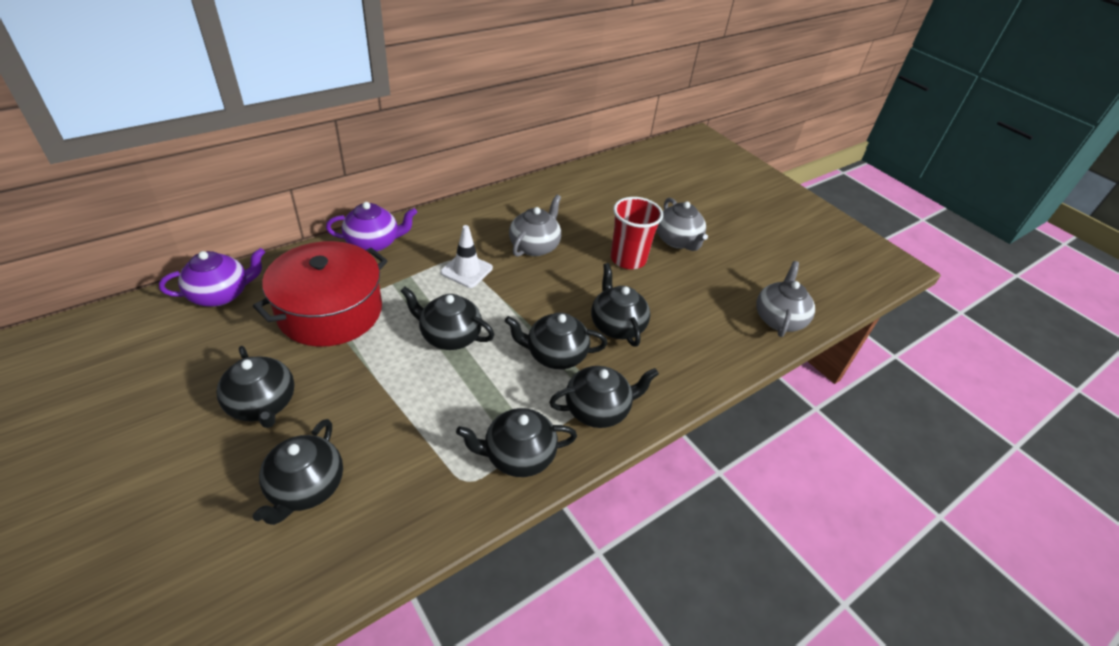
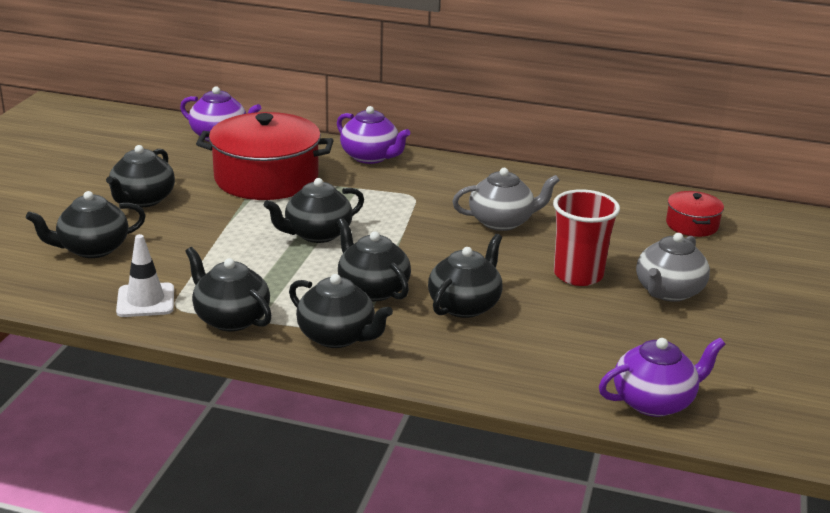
camera: 55 degrees right, 15 degrees down
(449, 336) = (317, 234): black teapot -> black teapot turned 105 degrees counterclockwise
(466, 270) = (409, 206): white traffic cone -> white traffic cone (145, 300)
(618, 186) = (692, 225): none -> red pot
(779, 319) = (654, 402): grey teapot -> purple teapot

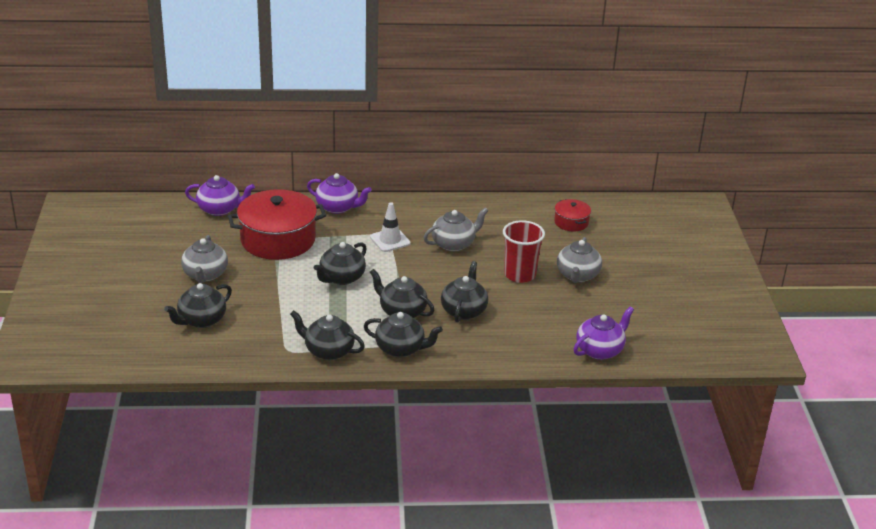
camera: 20 degrees left, 5 degrees up
(142, 200) = (205, 275): black teapot -> grey teapot
(145, 300) = (266, 350): white traffic cone -> white traffic cone (390, 240)

